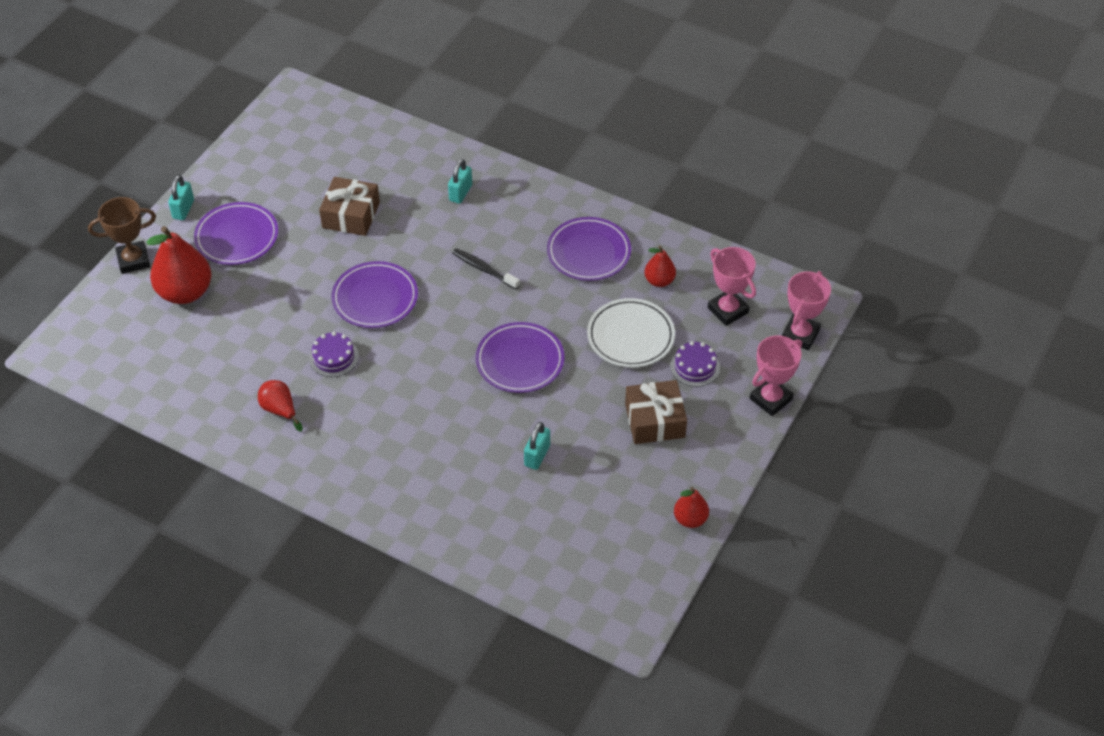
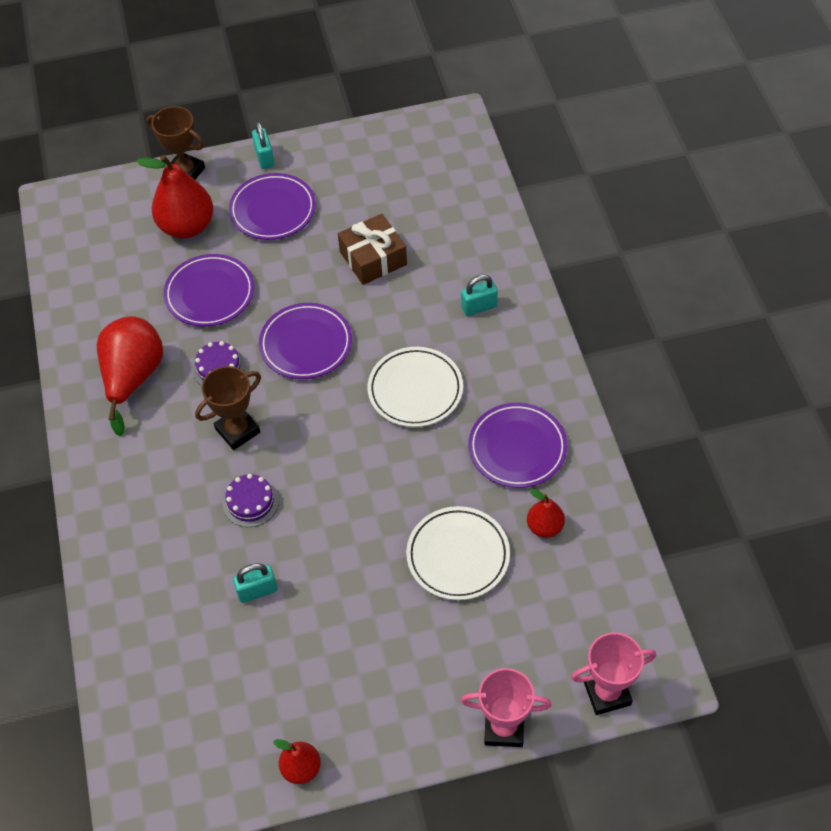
camera: 50 degrees right, 5 degrees up
(183, 209) = (264, 157): turquoise padlock -> turquoise padlock turned 75 degrees counterclockwise
(280, 410) = (133, 378): red pear -> red pear, size x1.87
(399, 382) = (237, 431): none -> brown trophy
(483, 269) = (415, 390): black toothbrush -> white plate
(520, 361) = (345, 496): purple plate -> purple plate (210, 293)
(655, 420) = (383, 651): brown gift -> none
(695, 366) = (477, 634): purple cake -> purple cake (250, 502)
(728, 310) = (570, 608): pink trophy -> none

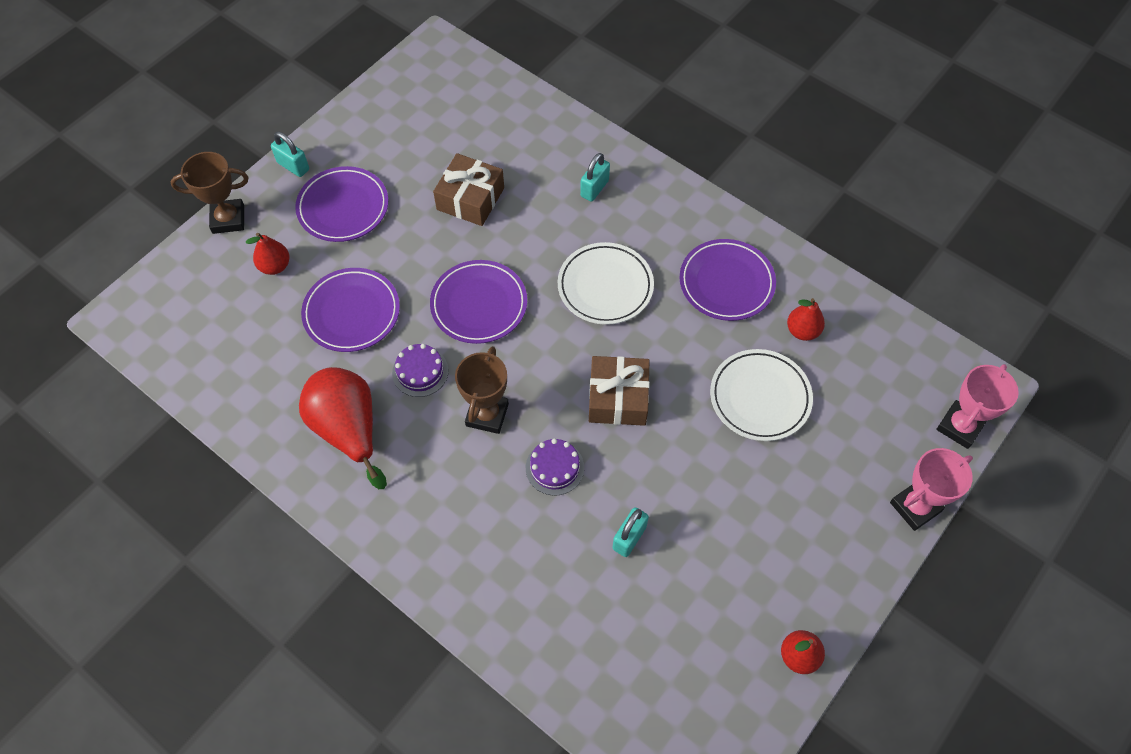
camera: 40 degrees left, 5 degrees up
(187, 226) = (275, 266): red pear -> red pear, size x0.53
(345, 482) = (618, 398): none -> brown gift

